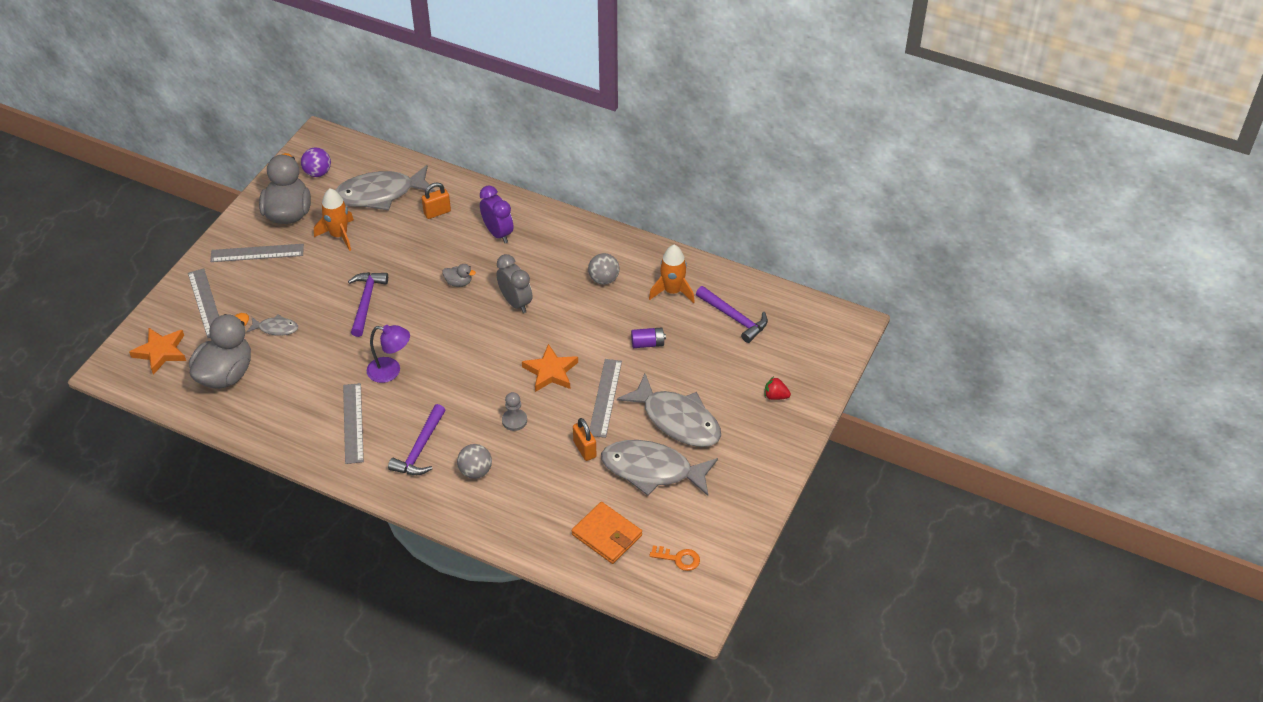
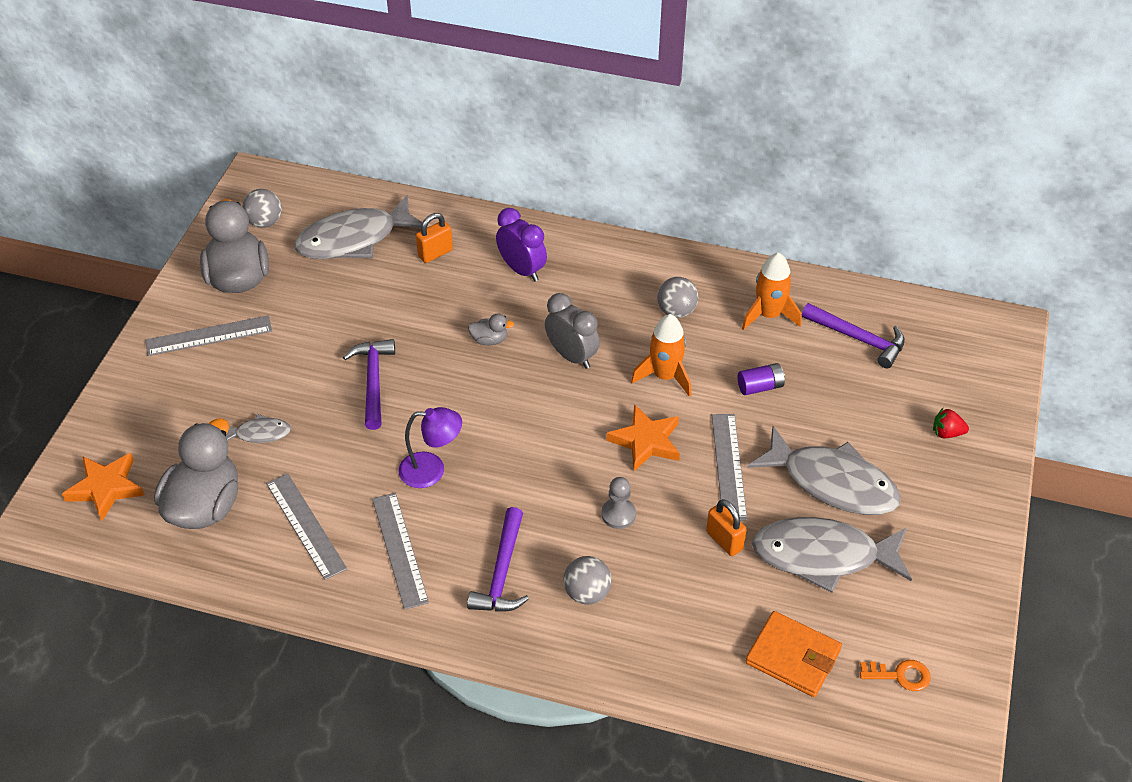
camera: 10 degrees left, 0 degrees up
(205, 303) = (154, 412): grey ruler -> grey ruler (305, 525)
(318, 173) = (265, 222): purple ball -> grey ball
(339, 235) = (313, 299): orange rocket -> orange rocket (665, 376)

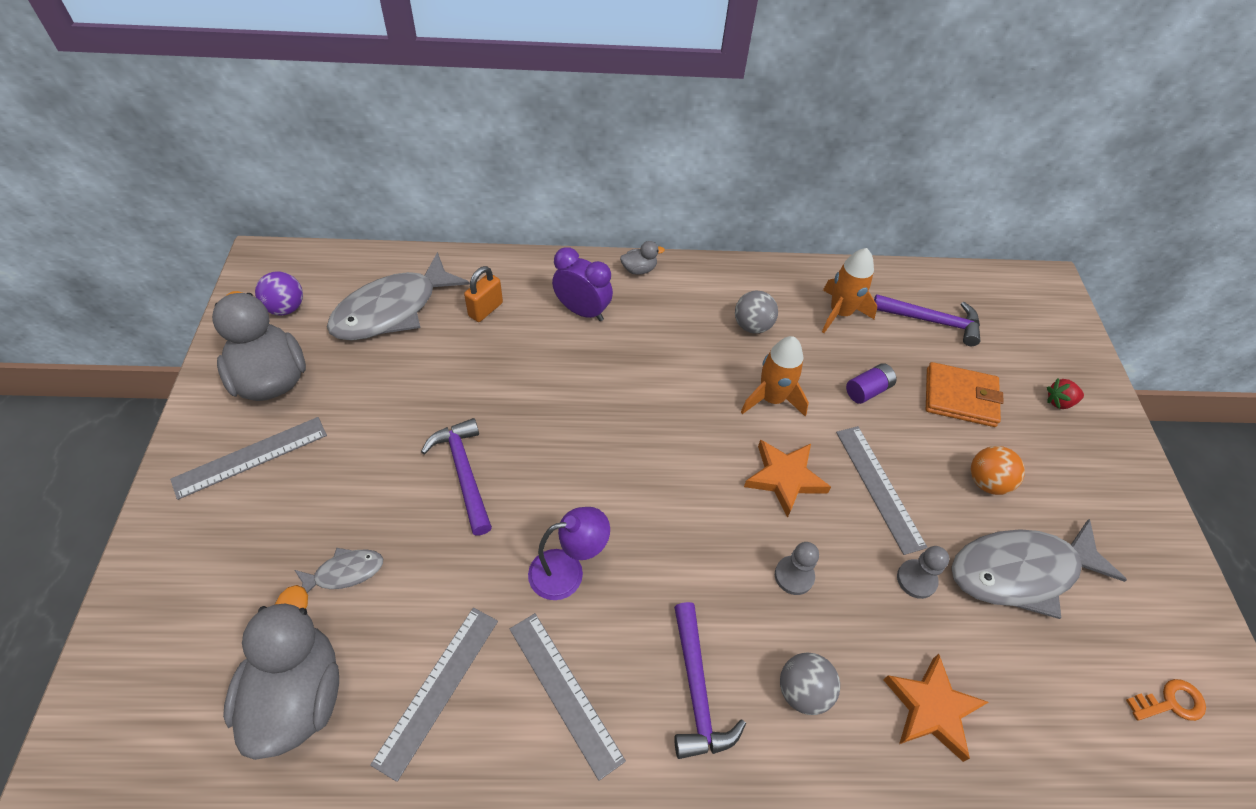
camera: 20 degrees left, 5 degrees up
(106, 488) = (154, 704): orange star -> orange star (931, 708)
(265, 222) = (286, 308): grey ball -> purple ball
(305, 525) = (437, 689): grey ruler -> grey ruler turned 75 degrees clockwise
(489, 340) = (576, 395): grey duck -> grey duck (639, 269)
(572, 356) = (669, 396): grey clock -> none
(724, 540) = (916, 579): orange padlock -> grey pawn
(793, 657) = (1055, 712): orange wallet -> orange wallet (960, 397)
(832, 483) = (986, 482): grey fish -> orange ball

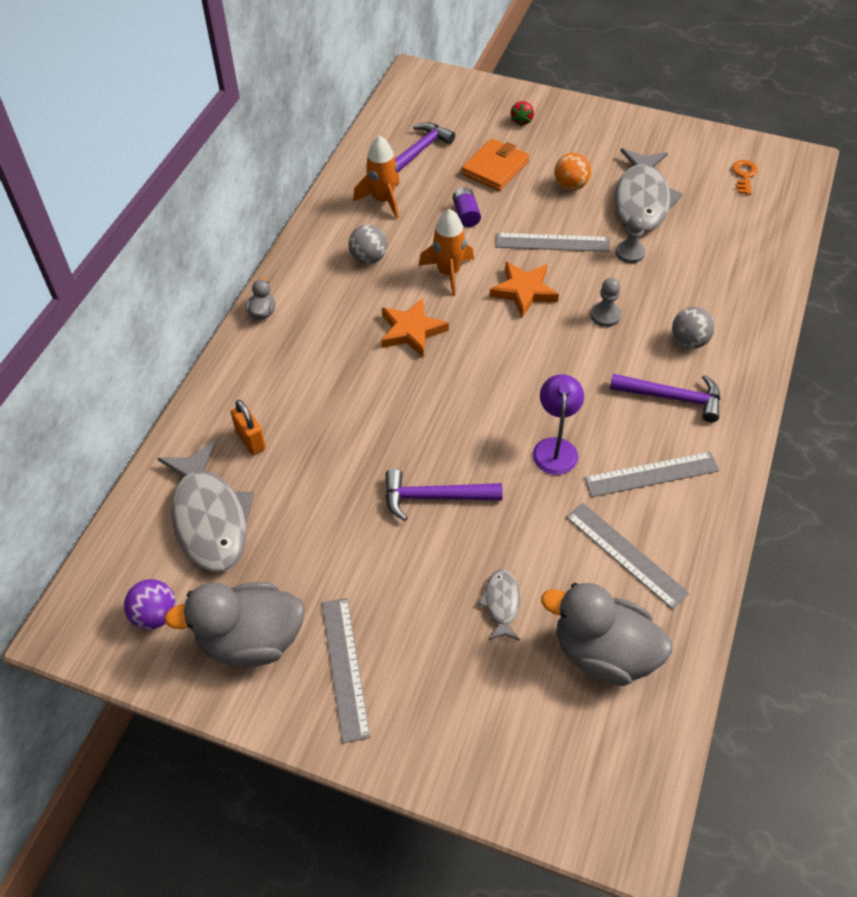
camera: 65 degrees left, 0 degrees up
(582, 311) = (292, 367): purple clock -> none
(931, 708) = (718, 282): orange star -> orange star (411, 331)

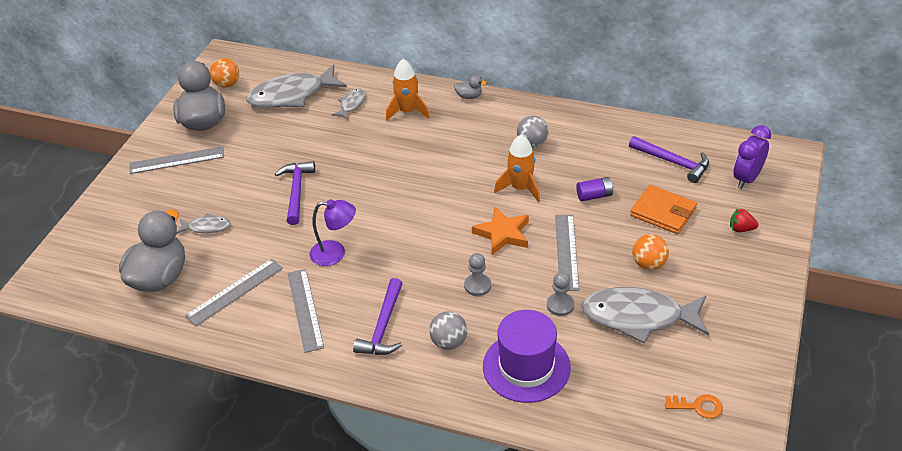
camera: 90 degrees right, 10 degrees down
(155, 615) = (227, 84): purple ball -> orange ball
(250, 440) = (351, 104): orange padlock -> grey fish
(383, 200) = (603, 146): orange rocket -> orange rocket (407, 111)
(411, 331) = (454, 171): orange star -> none
(449, 107) = (746, 179): none -> purple clock
(714, 282) = (526, 367): none -> purple hat

